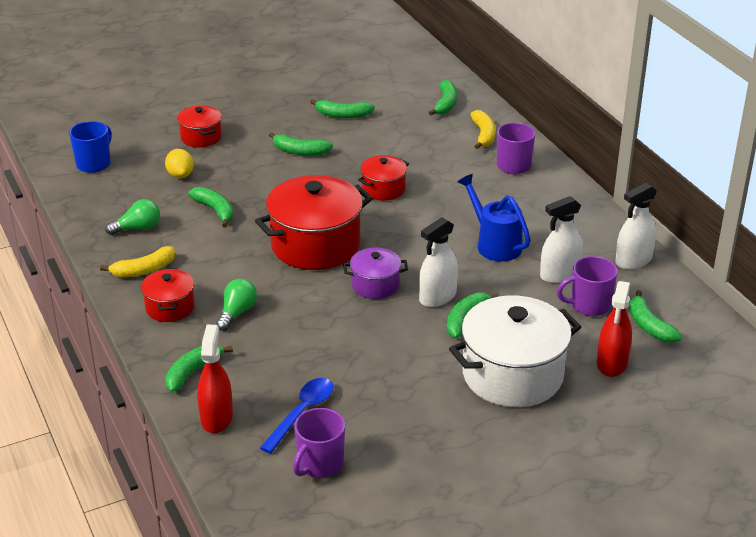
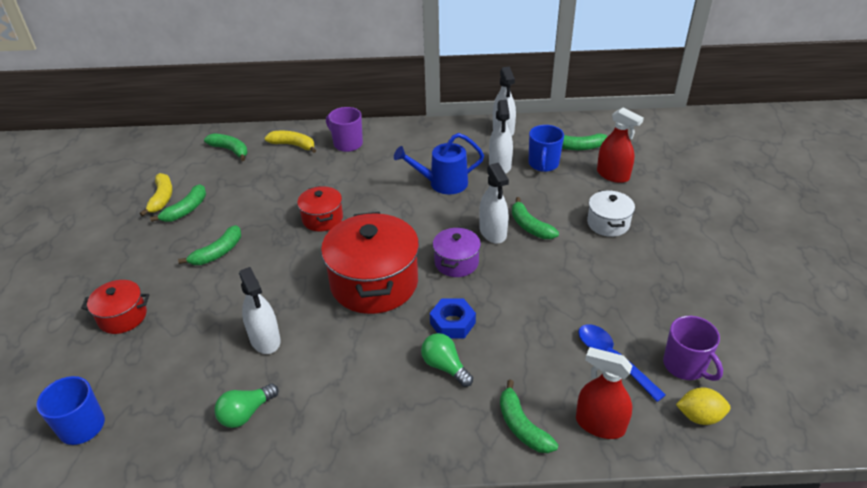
camera: 65 degrees left, 5 degrees up
(138, 228) = (246, 413): green light bulb -> green light bulb turned 135 degrees counterclockwise
(143, 270) = (327, 426): yellow banana -> yellow banana (162, 198)
(170, 307) = (406, 419): red pot -> none
(180, 175) = (177, 351): yellow lemon -> yellow lemon (699, 416)
(215, 211) = (265, 339): green banana -> white spray bottle
(292, 303) = (452, 323): none -> blue nut
(512, 375) = (608, 223): white pot -> white pot, size x0.52
(589, 305) = (543, 164): purple mug -> blue mug

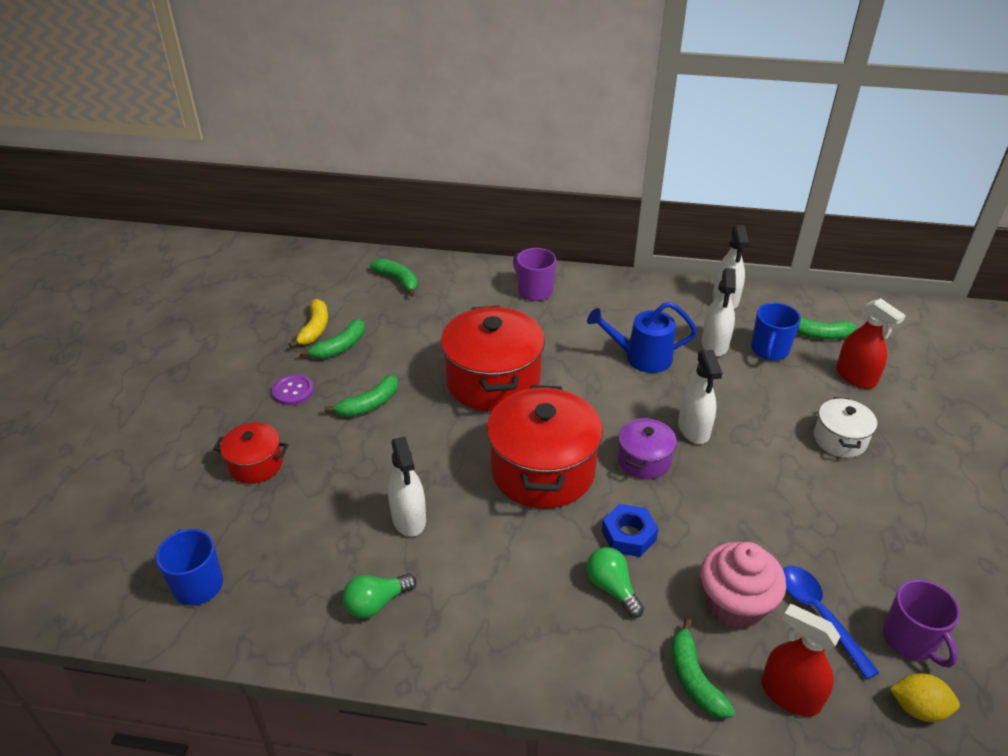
camera: 10 degrees right, 0 degrees up
(149, 251) = (293, 391): none -> purple button
(293, 145) = (471, 284): yellow banana -> none
(322, 219) = (493, 381): red pot -> red pot, size x1.93
(530, 226) = (740, 428): green banana -> none
(545, 362) = (735, 604): none -> pink cupcake

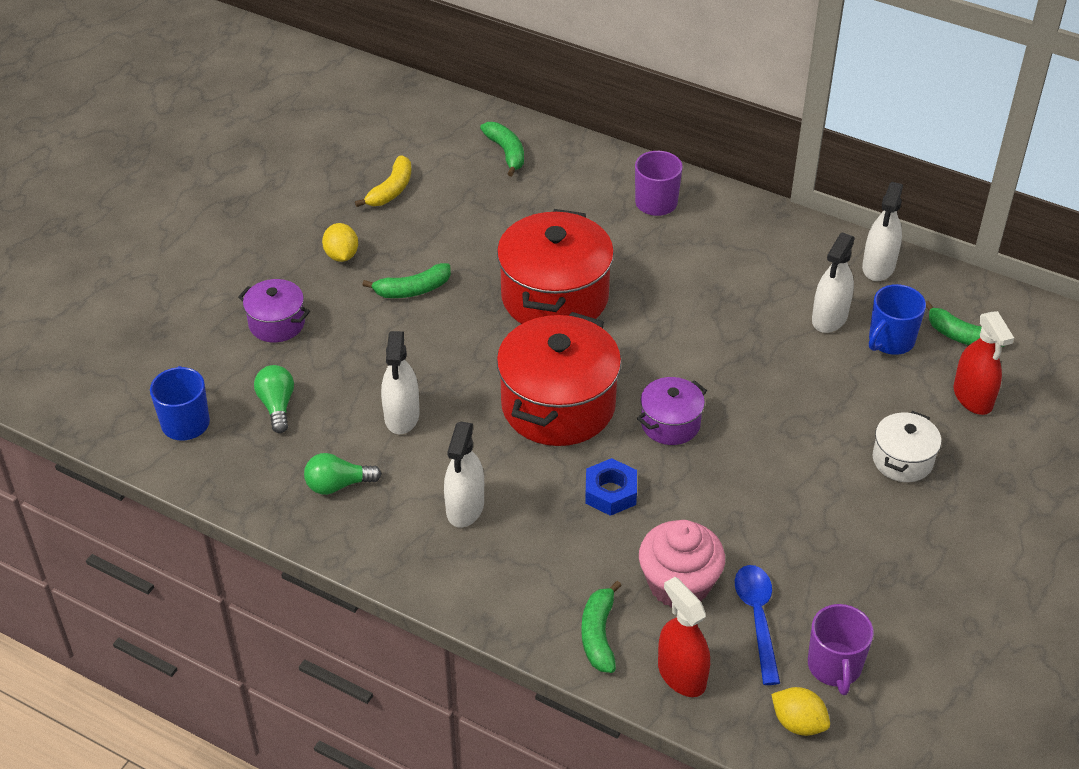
camera: 20 degrees right, 5 degrees up
(256, 464) = (277, 323): red pot -> purple pot
(293, 391) = (341, 255): purple button -> yellow lemon
(340, 347) = (409, 218): green banana -> none
(612, 588) = (566, 535): green light bulb -> green light bulb (277, 406)
(641, 357) = (733, 312): blue watering can -> none
(693, 429) = (744, 405): white spray bottle -> white spray bottle (465, 507)

